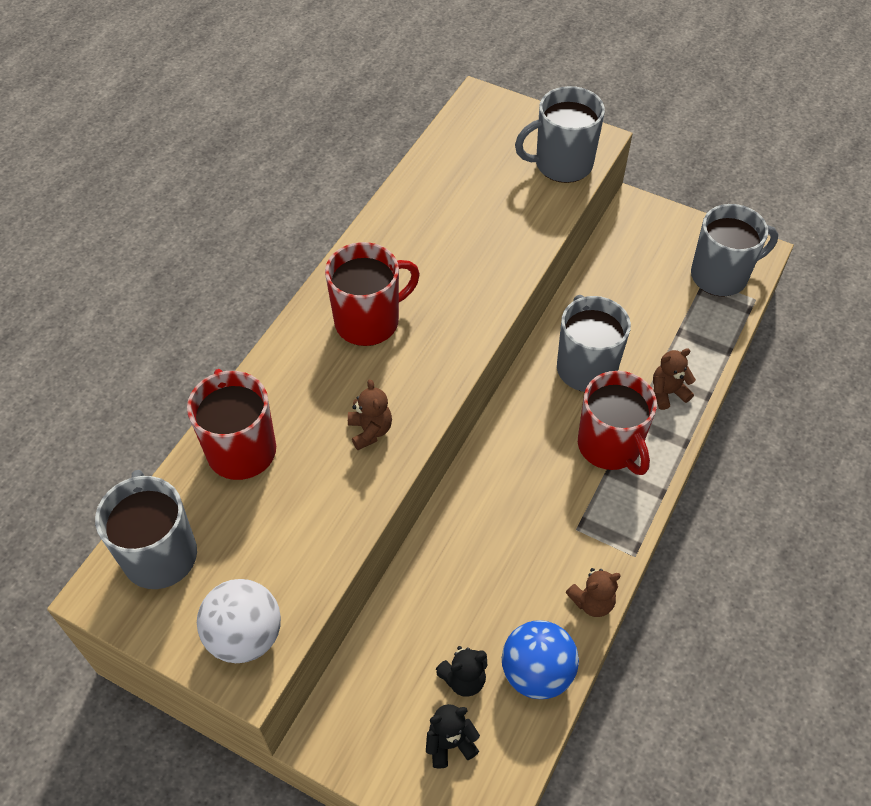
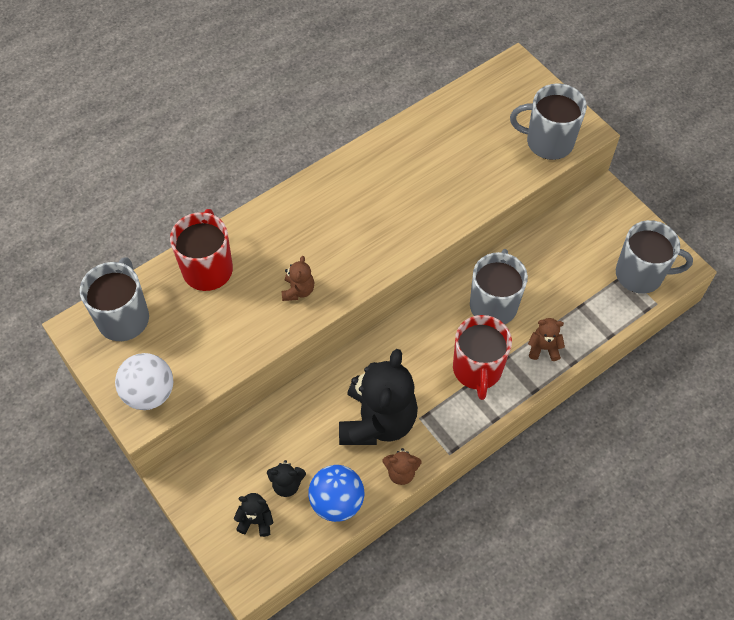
camera: 25 degrees right, 5 degrees up
(369, 321) = (339, 211): red mug -> none
(530, 553) = (377, 421): none -> black teddy bear

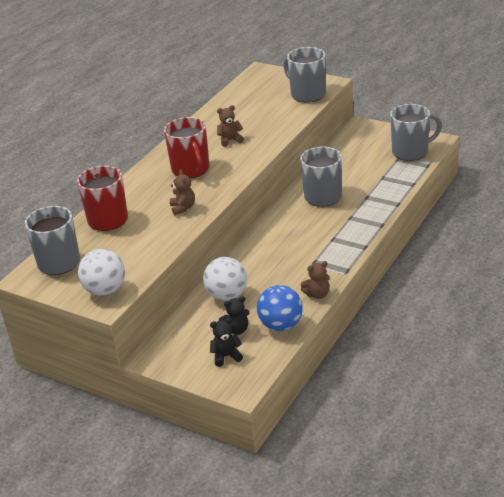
camera: 20 degrees left, 25 degrees down
(304, 422) = (227, 295): none -> white ball
(377, 421) = (281, 276): black teddy bear -> none
(477, 370) = (334, 229): red mug -> red mug (191, 170)
(543, 348) = (372, 204): brown teddy bear -> brown teddy bear (230, 140)
(548, 142) = (307, 94): grey mug -> grey mug turned 60 degrees clockwise

